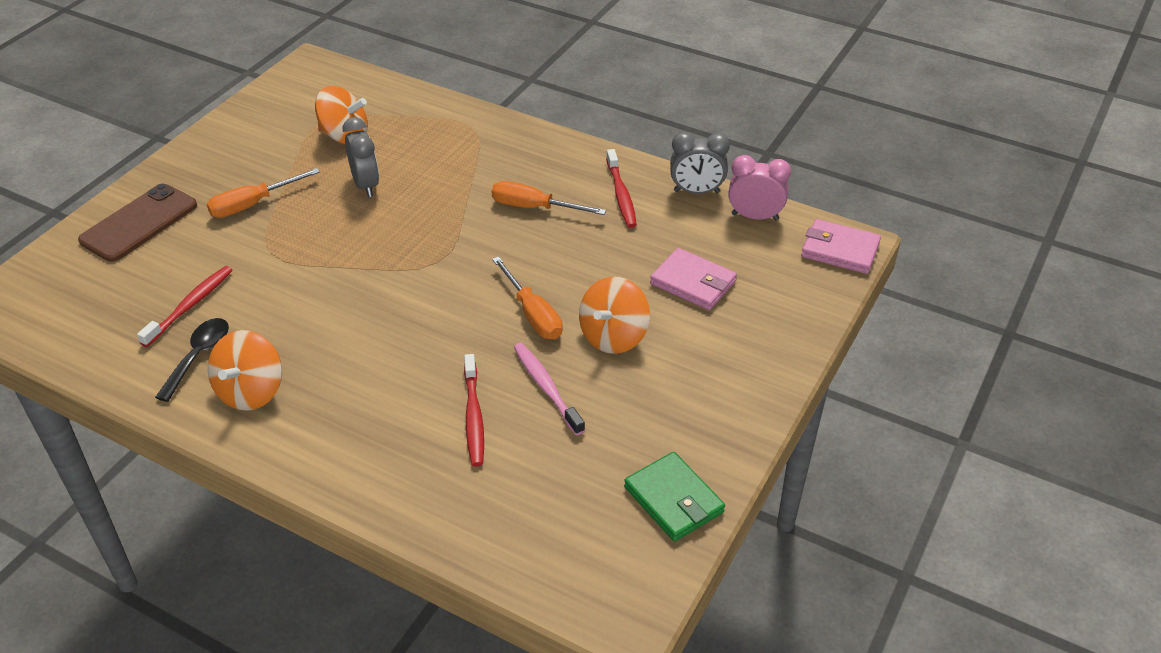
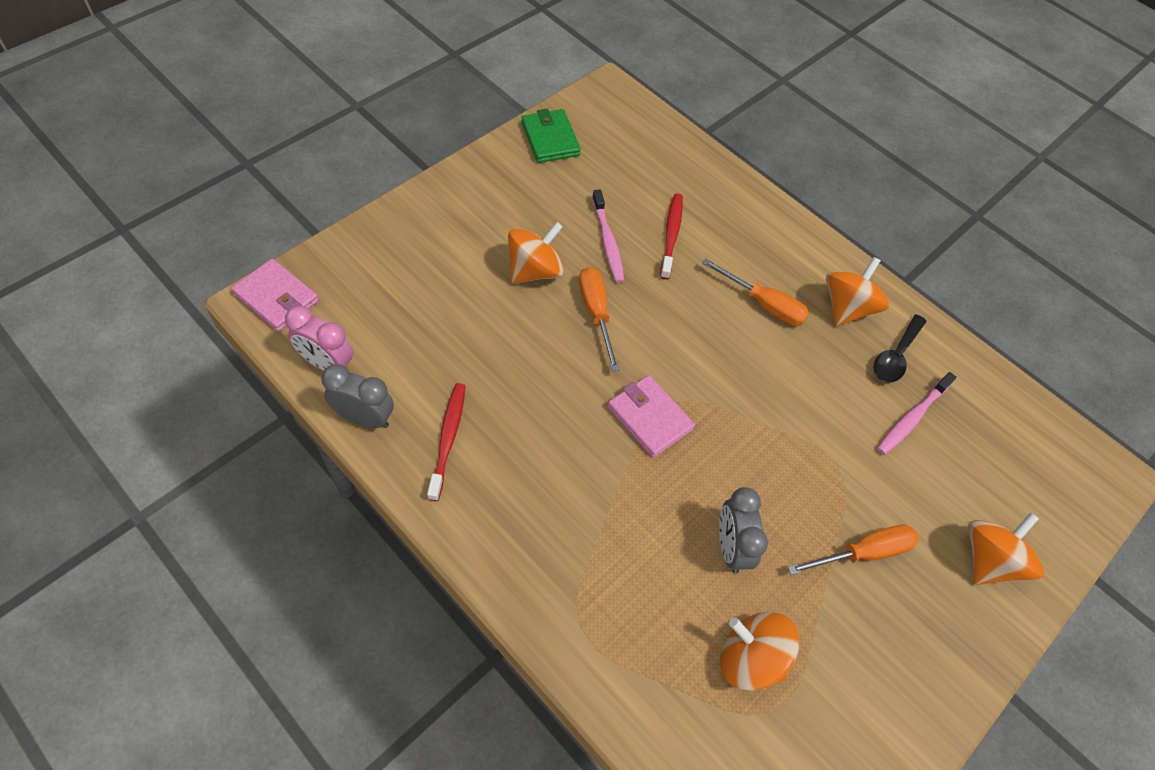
camera: 170 degrees left, 15 degrees up
(139, 223) = (988, 560): brown phone -> orange spinning top
(190, 305) = (912, 418): red toothbrush -> pink toothbrush
(534, 207) = (549, 448): orange screwdriver -> orange screwdriver (763, 304)
(693, 283) = (437, 303): pink wallet -> pink wallet (649, 418)

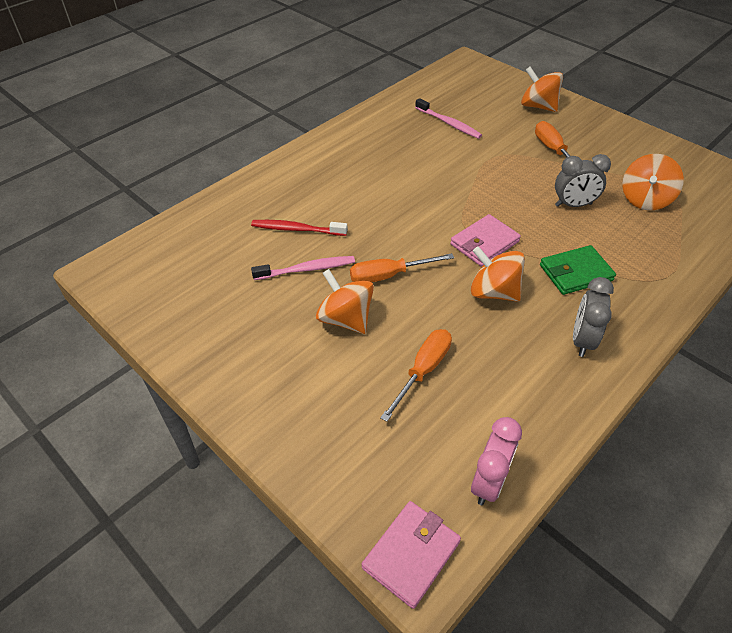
camera: 85 degrees left, 10 degrees down
(364, 418) = (542, 438): grey clock -> grey clock (582, 340)
(448, 439) = (543, 369): red toothbrush -> none
(550, 139) = (168, 315): green wallet -> green wallet (575, 273)
(763, 304) = (365, 181): orange screwdriver -> orange screwdriver (423, 371)
(847, 307) = (362, 142): orange spinning top -> orange spinning top (493, 292)
(895, 356) = (400, 125): black spoon -> none

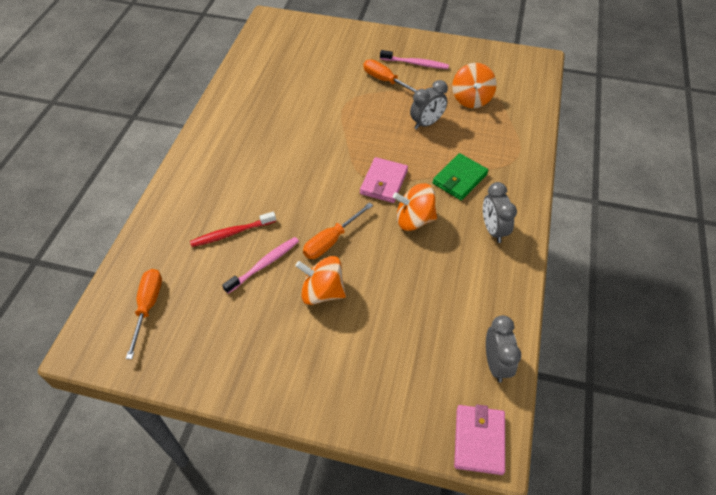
camera: 30 degrees left, 5 degrees up
(423, 371) = (404, 305): orange screwdriver -> orange screwdriver (148, 307)
(449, 123) = (292, 86): pink toothbrush -> pink toothbrush (415, 63)
(489, 482) = (496, 363): pink clock -> grey clock
(538, 106) = (351, 44): orange spinning top -> none

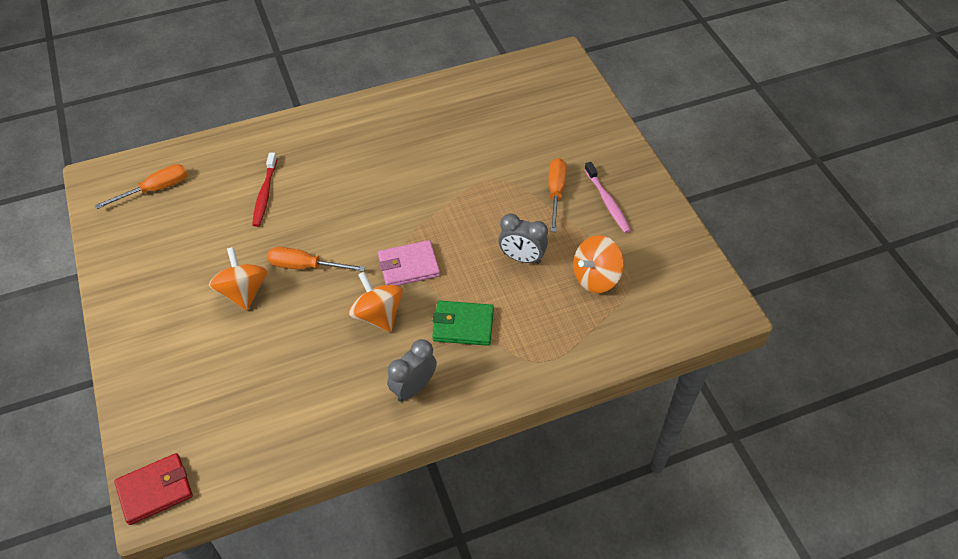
camera: 55 degrees right, 0 degrees up
(232, 233) = (265, 194): red toothbrush -> red toothbrush turned 120 degrees counterclockwise
(264, 264) = (246, 235): pink toothbrush -> none
(479, 440) = (155, 490): pink wallet -> red wallet
(496, 363) = (246, 466): grey clock -> none

